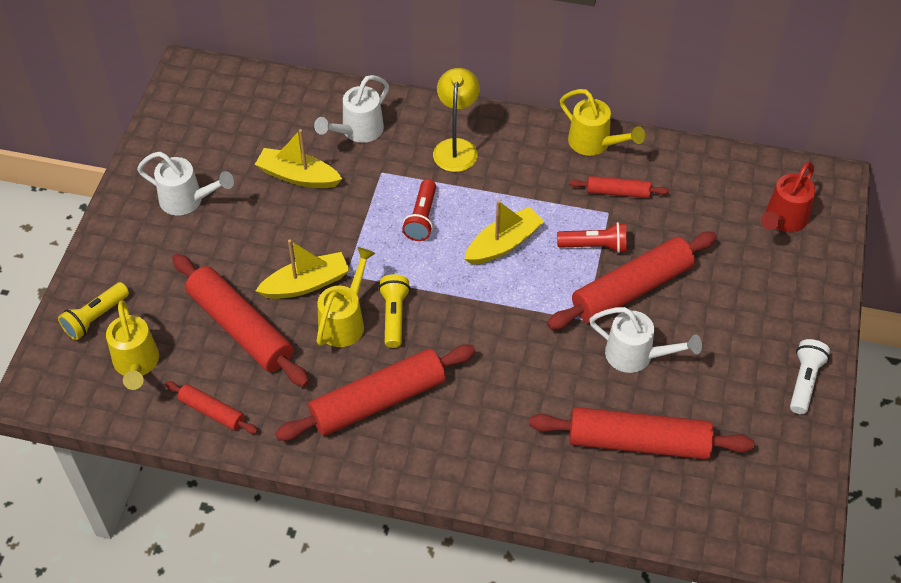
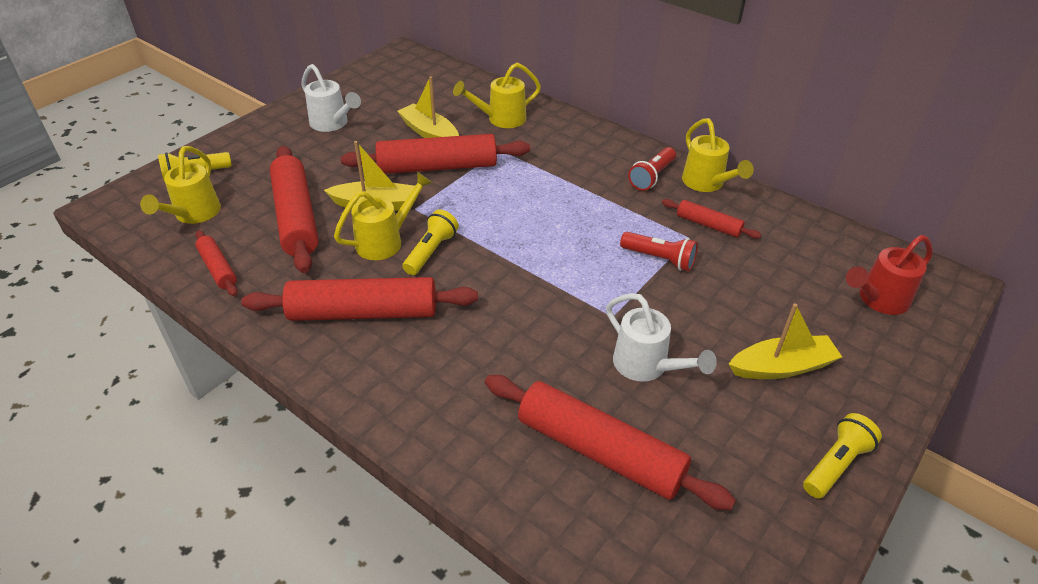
camera: 25 degrees right, 10 degrees down
(358, 131) = (501, 119): white watering can -> yellow watering can
(422, 218) = (510, 190): red flashlight -> red flashlight (652, 177)
(456, 147) = (576, 151): yellow lamp -> none
(504, 244) = (571, 230): yellow boat -> yellow boat (782, 367)
(632, 289) = (676, 306): red rolling pin -> red rolling pin (437, 167)
(804, 382) = (835, 464): white flashlight -> yellow flashlight

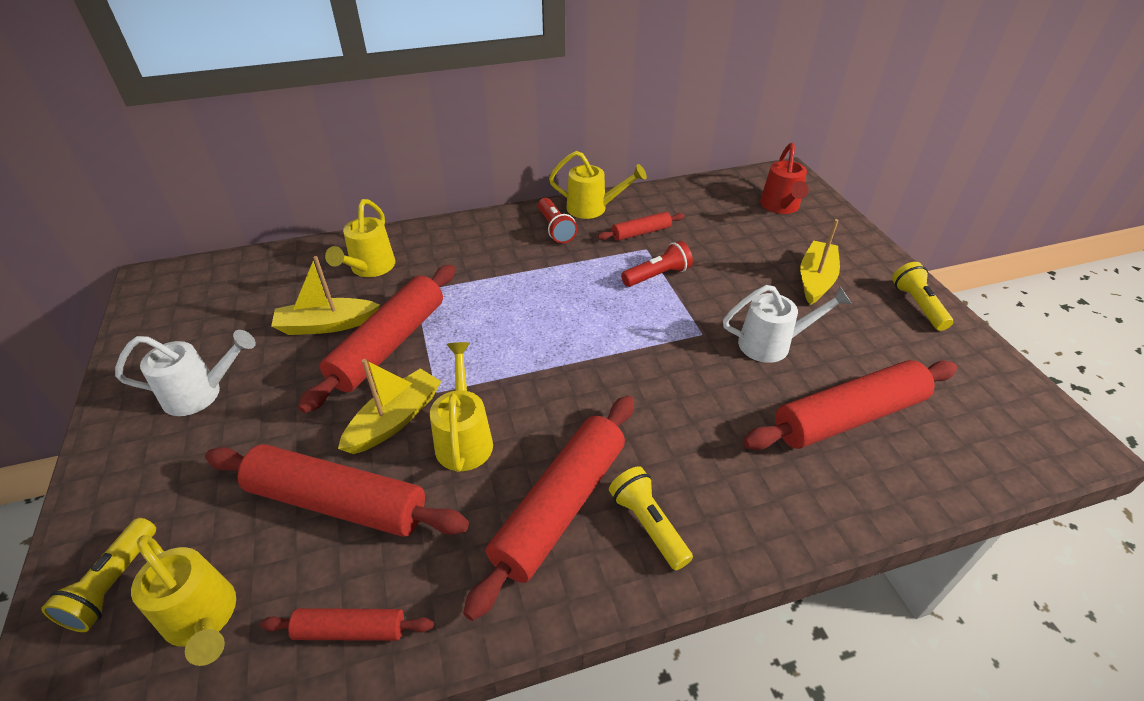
camera: 55 degrees left, 0 degrees up
(431, 251) = (516, 409): yellow flashlight -> yellow flashlight (648, 524)

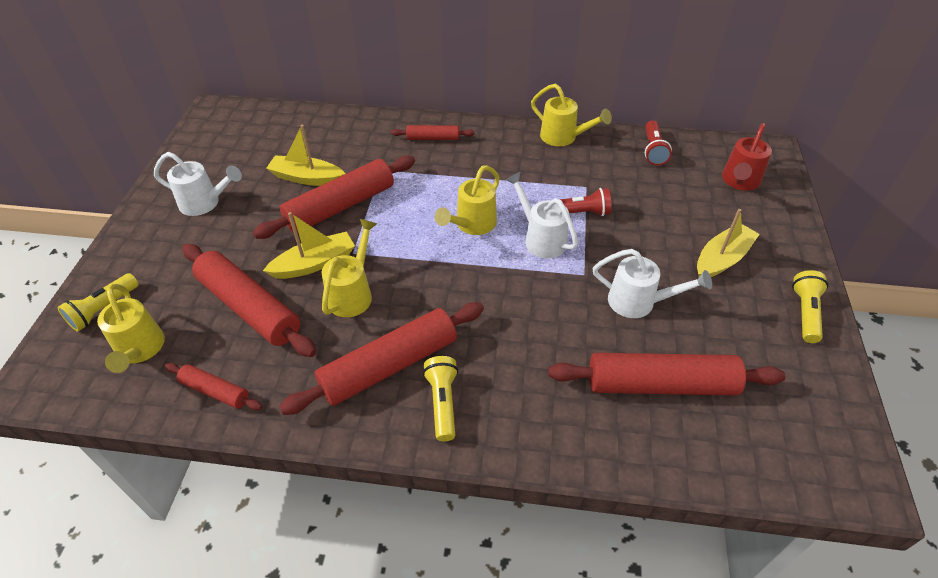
camera: 25 degrees right, 5 degrees up
(370, 268) = (359, 142): yellow watering can -> yellow watering can (472, 224)
(555, 229) = (520, 147): red flashlight -> red flashlight (653, 150)
(636, 312) = (541, 239): none -> white watering can
(641, 233) = (591, 171): red rolling pin -> red rolling pin (433, 138)

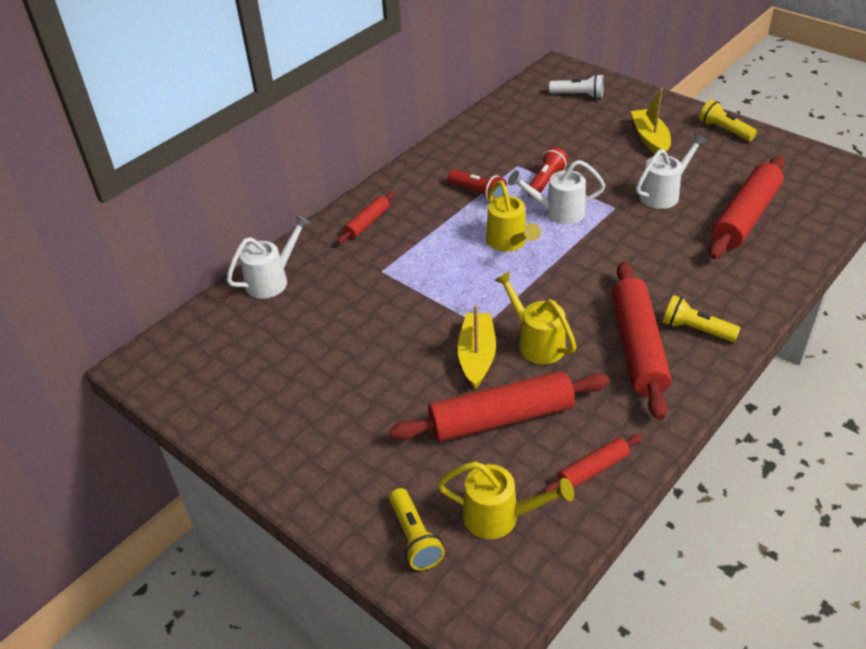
camera: 55 degrees left, 5 degrees down
(204, 203) = (310, 414): white watering can -> white watering can (272, 280)
(307, 178) = (343, 325): yellow boat -> none
(340, 207) = (410, 314): red rolling pin -> none
(563, 137) = (444, 151): yellow watering can -> none
(653, 150) = (506, 116): red flashlight -> red flashlight (478, 193)
(739, 181) = (578, 95): red watering can -> white flashlight

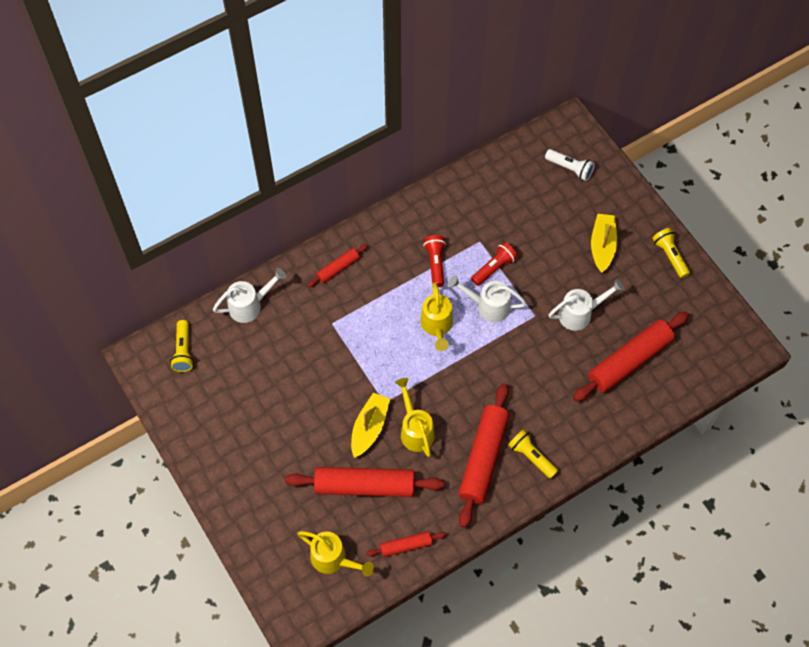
camera: 15 degrees right, 20 degrees up
(415, 537) = (277, 556): yellow flashlight -> yellow flashlight (183, 351)
(478, 193) = (435, 263): red flashlight -> red flashlight turned 150 degrees counterclockwise

